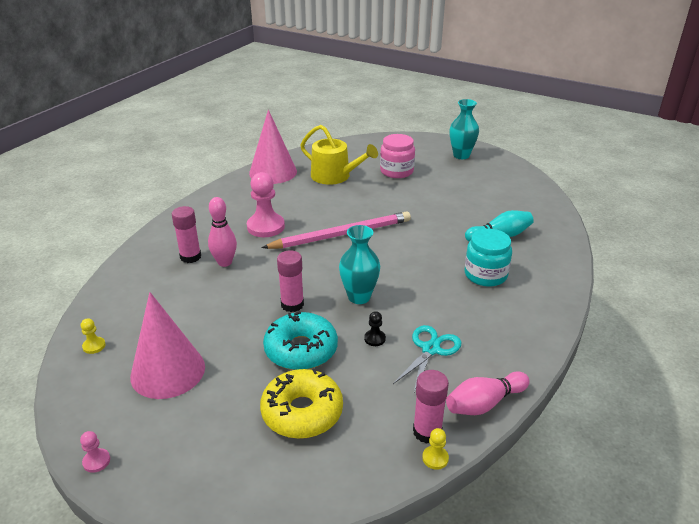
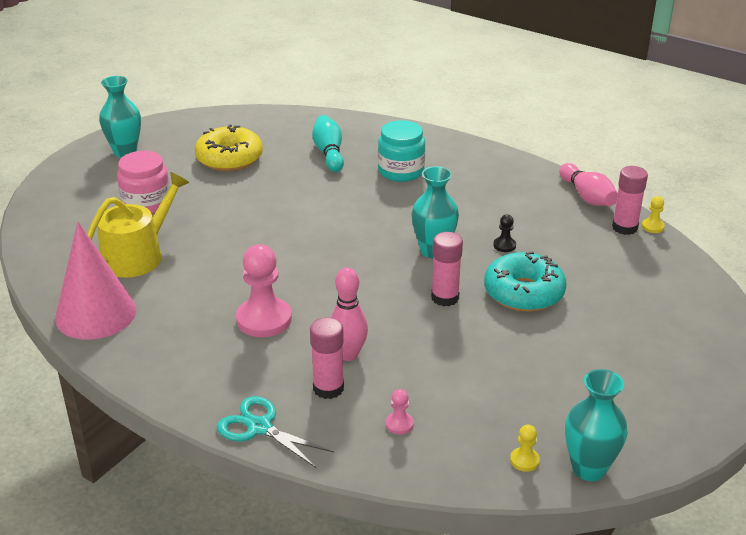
camera: 85 degrees left, 0 degrees up
(73, 380) = (589, 469): none -> turquoise vase
(96, 461) = (703, 428): pink pawn -> pink pawn (399, 424)
(168, 371) = (565, 389): pink cone -> none
(302, 412) = (613, 293): yellow donut -> yellow donut (229, 158)
(341, 234) = (300, 257): pink pencil -> none
(430, 349) = (519, 215): turquoise scissors -> turquoise scissors (260, 427)

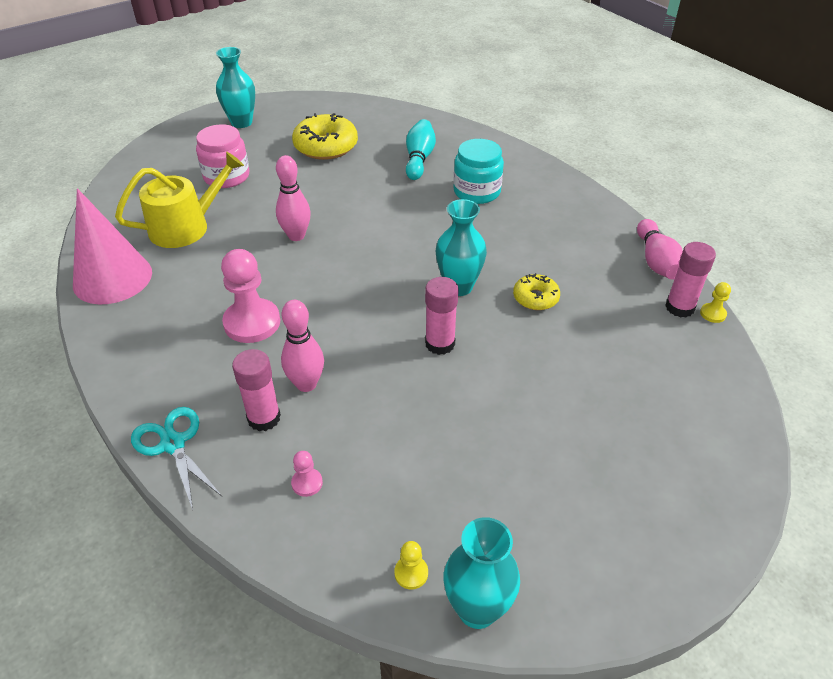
camera: 20 degrees right, 10 degrees up
(255, 241) = (296, 236): none -> pink bowling pin
(504, 245) = (535, 298): black pawn -> yellow donut
(523, 292) = (525, 359): turquoise donut -> none

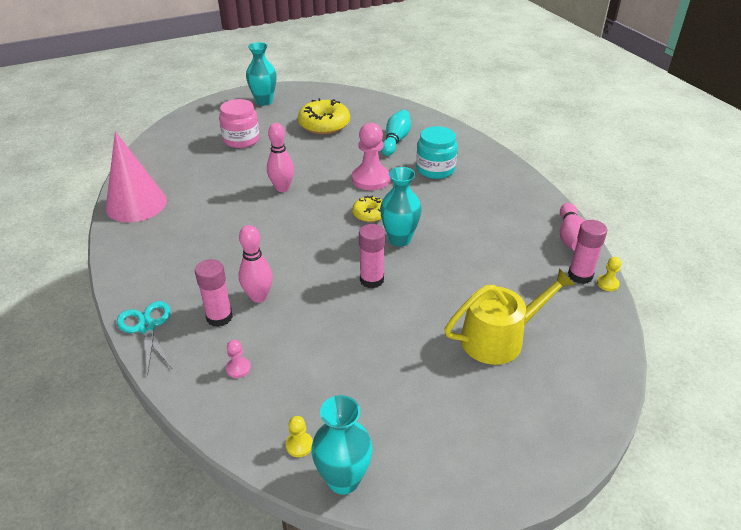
camera: 10 degrees right, 5 degrees down
(186, 227) = (200, 173): yellow watering can -> yellow watering can (499, 338)
(252, 322) = (230, 247): pink pawn -> pink pawn (371, 179)
(535, 298) = (460, 254): yellow donut -> yellow donut (369, 214)

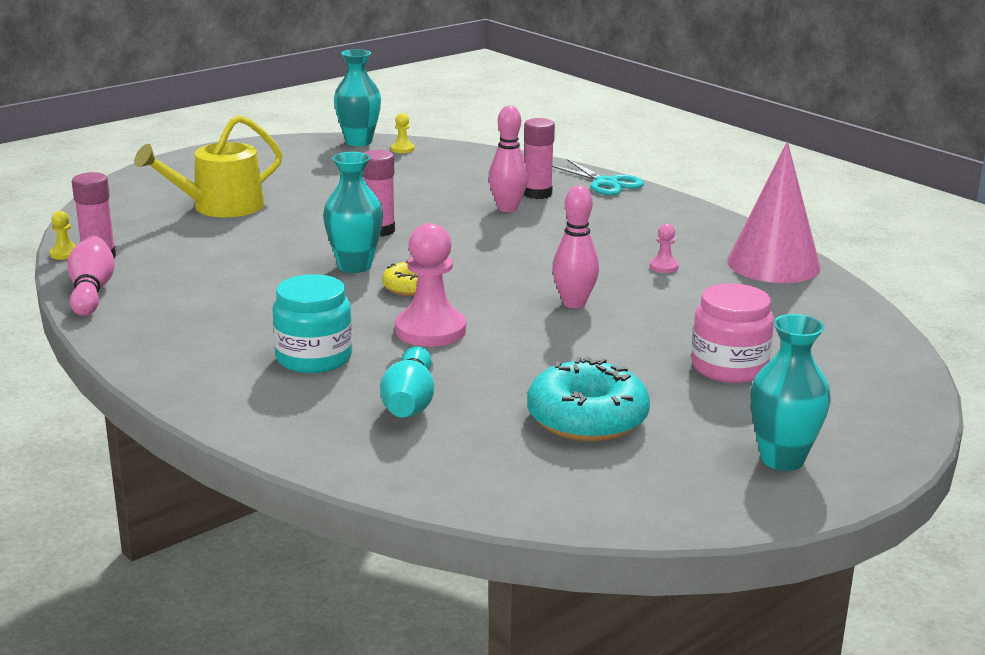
camera: 165 degrees right, 15 degrees down
(238, 368) = (487, 172): pink pawn -> pink pawn (664, 267)
(324, 125) = (587, 418): yellow donut -> turquoise donut

